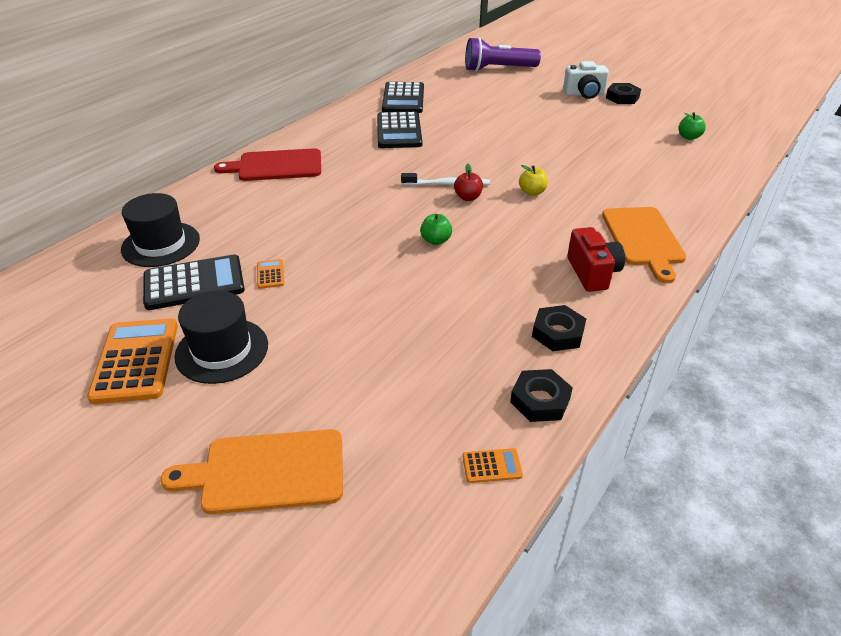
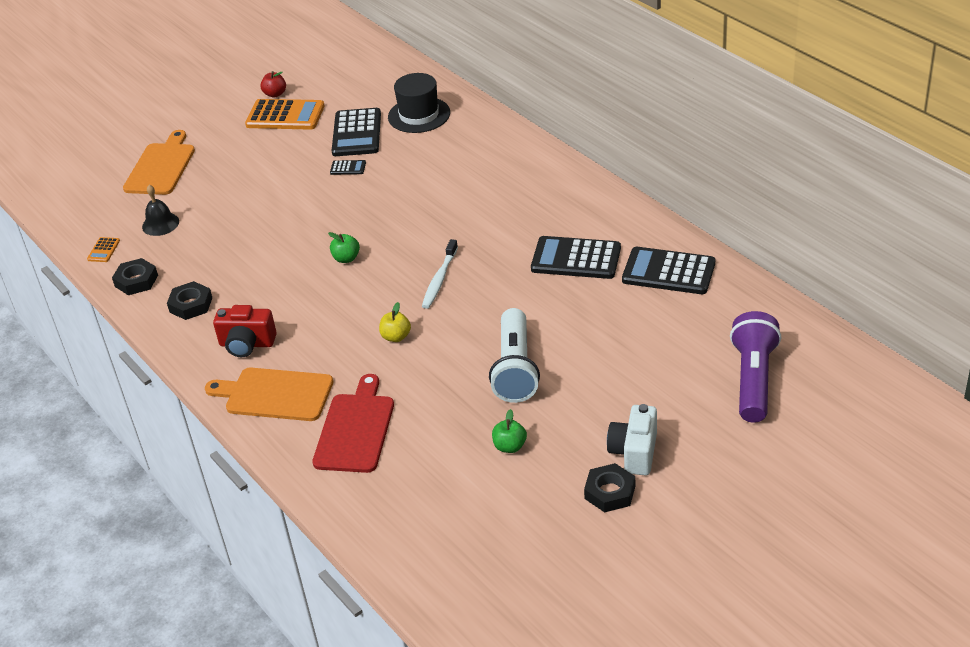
camera: 110 degrees right, 0 degrees up
(222, 350) = (273, 148): black hat -> none
(270, 274) = (348, 168): orange calculator -> black calculator
(276, 166) = (527, 171): red cutting board -> red cutting board (355, 429)
(414, 418) = (160, 224): none -> black bell
(468, 197) = (408, 289): red apple -> red apple (275, 94)
(536, 138) = (515, 369): none -> white flashlight
(688, 137) = (462, 519): green apple -> green apple (510, 446)

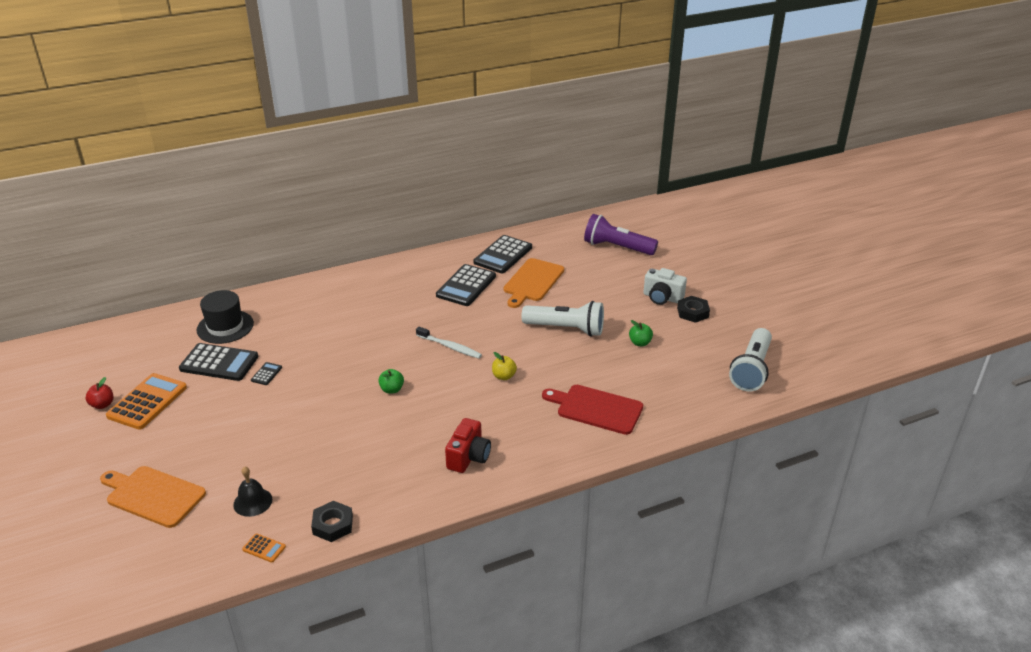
camera: 80 degrees left, 5 degrees down
(191, 305) = (394, 488): black nut -> none
(275, 394) = (539, 446): orange cutting board -> orange cutting board (532, 281)
(487, 577) = (751, 370): none -> white flashlight

